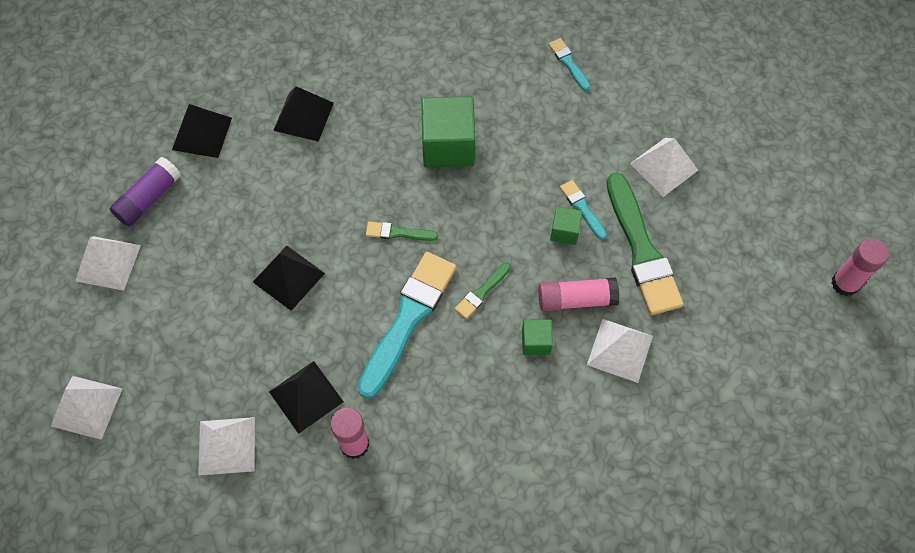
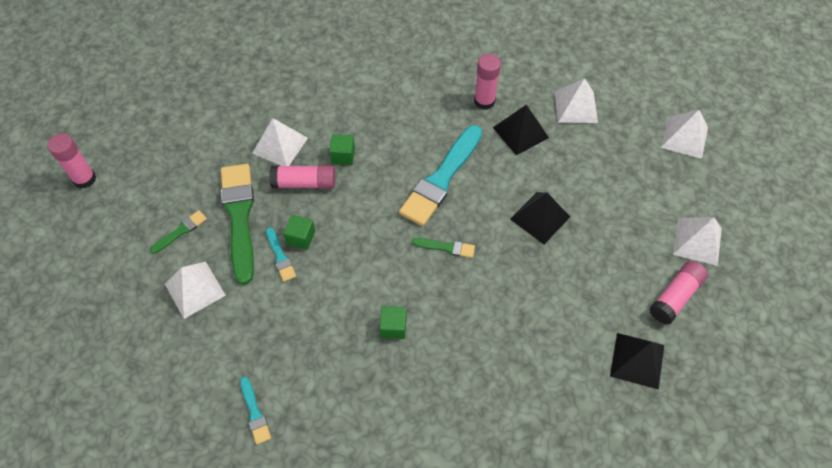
camera: 175 degrees left, 5 degrees down
(149, 198) = (675, 297): purple glue stick -> pink glue stick
(303, 116) = (536, 371): black pyramid -> none
(448, 146) = (393, 327): green cube -> green cube, size x0.50
(481, 292) = (380, 194): green brush -> green brush (181, 231)

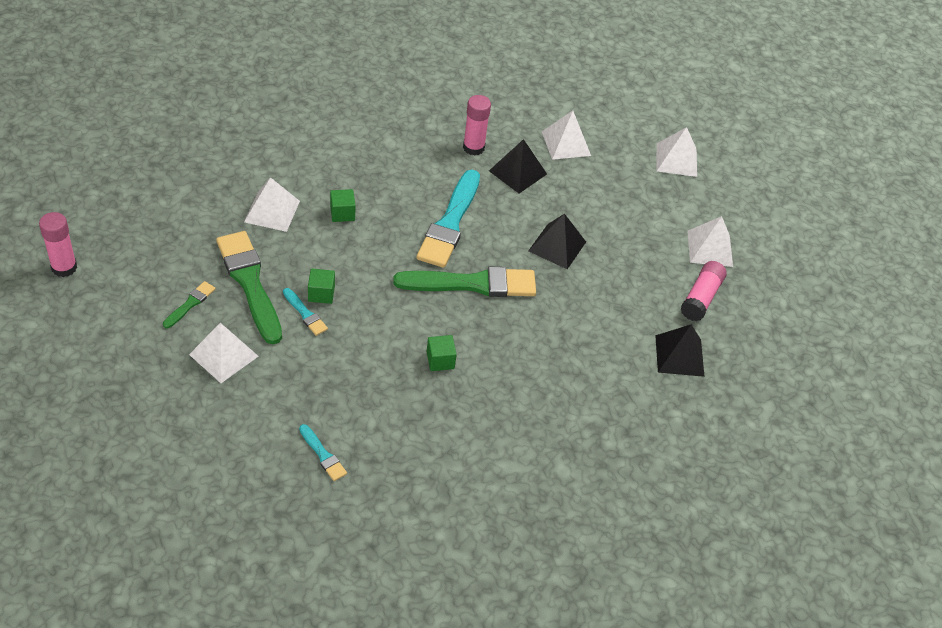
camera: 20 degrees left, 10 degrees down
(304, 183) = (309, 243): pink glue stick -> none
(446, 247) = (472, 284): green brush -> green brush, size x2.19

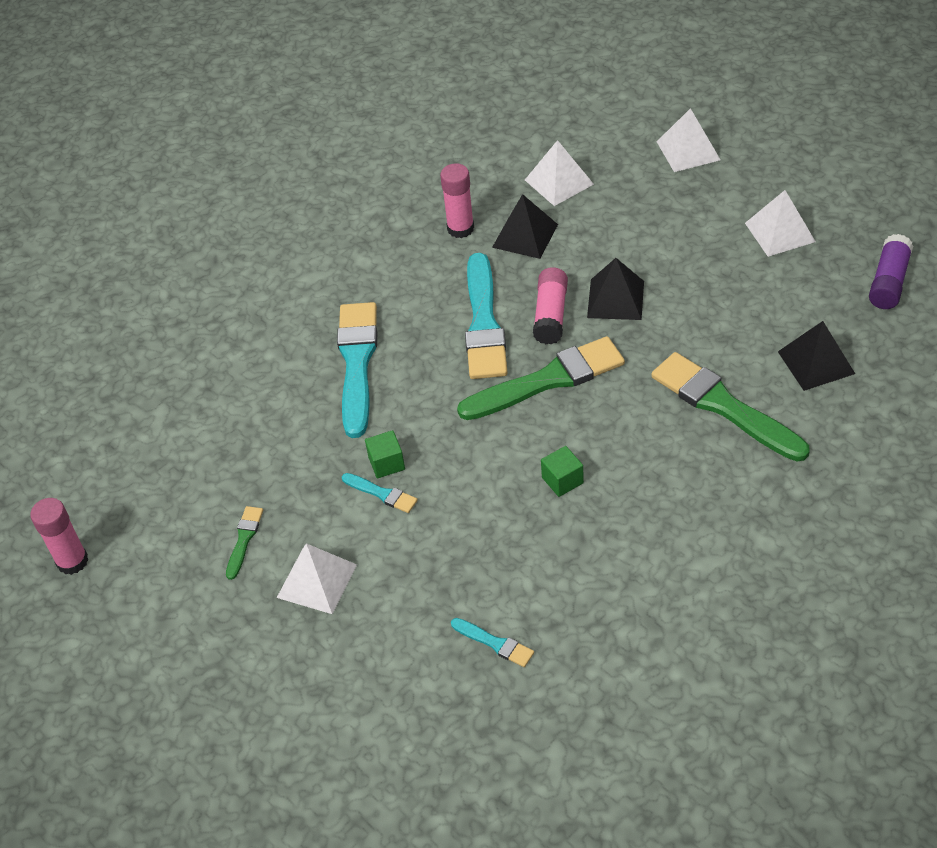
camera: 10 degrees left, 0 degrees up
(250, 283) = (298, 486): green brush -> green brush (723, 406)
(272, 211) = (276, 394): white pyramid -> none
(342, 213) = (357, 363): green cube -> turquoise brush
(701, 298) = (802, 290): pink glue stick -> pink glue stick (551, 315)
(771, 319) = (889, 282): none -> purple glue stick

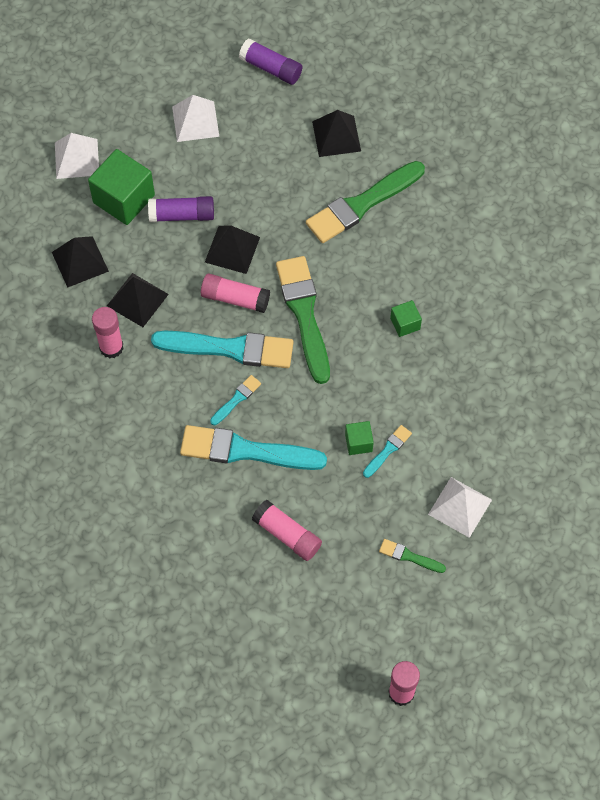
camera: 85 degrees left, 15 degrees up
(259, 419) = (287, 534): none -> pink glue stick
(495, 643) = (538, 394): turquoise brush -> turquoise brush (236, 399)
(559, 182) = (80, 261): white pyramid -> black pyramid
(646, 248) = (182, 215): none -> purple glue stick
(650, 197) = (124, 199): none -> green cube

